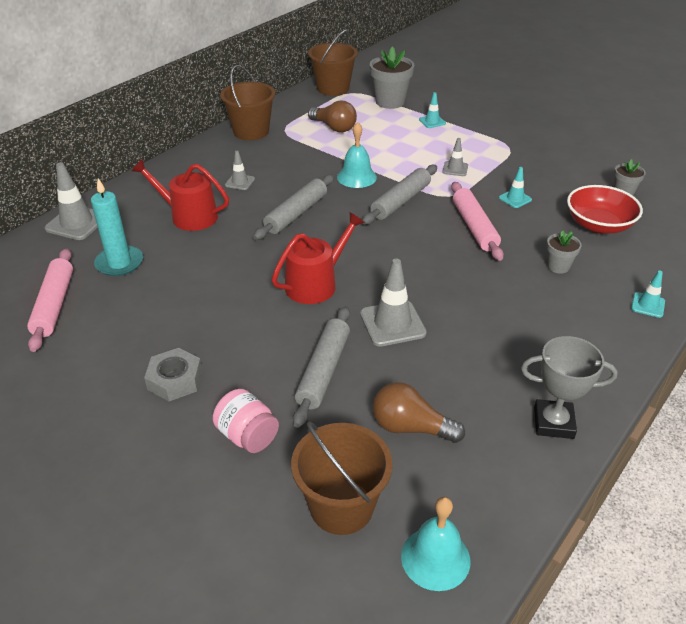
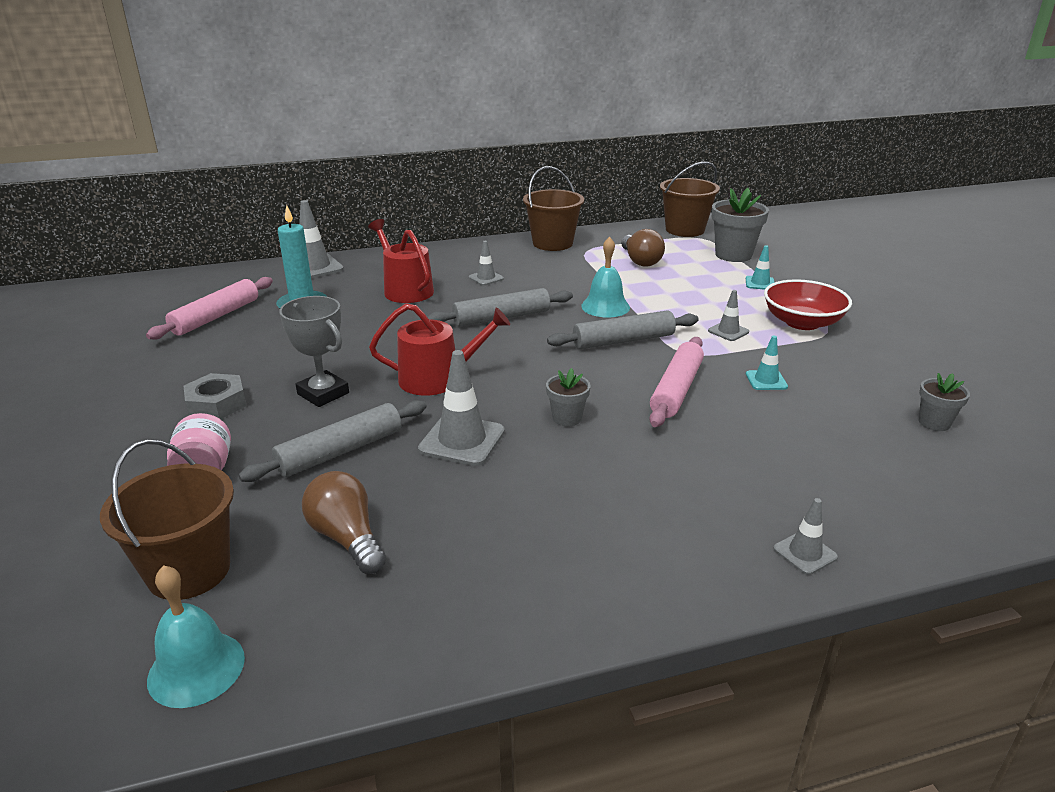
camera: 35 degrees right, 10 degrees down
(553, 423) = (501, 614): grey trophy -> grey trophy (323, 393)
(558, 266) = (731, 464): grey flower pot -> grey flower pot (567, 418)
(598, 225) = (849, 443): red bowl -> red bowl (802, 322)
(648, 305) = (805, 553): turquoise traffic cone -> grey traffic cone

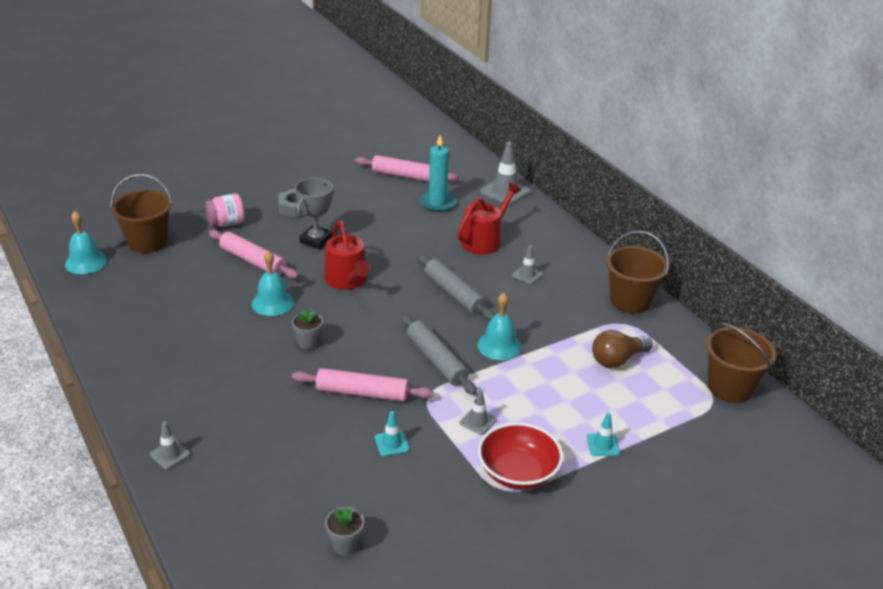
camera: 75 degrees right, 5 degrees up
(340, 451) = (253, 261): grey rolling pin -> pink rolling pin
(347, 538) = (174, 281): brown light bulb -> none
(462, 440) = (272, 303): grey traffic cone -> turquoise bell
(733, 255) = (674, 426): grey flower pot -> none

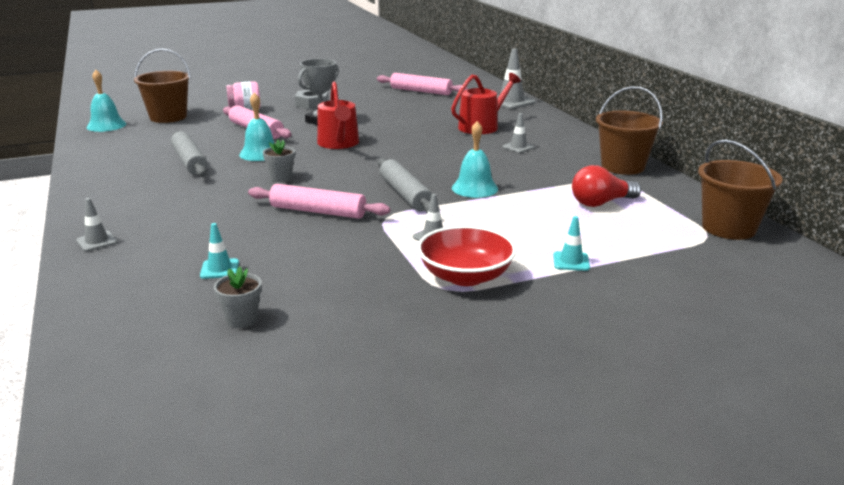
camera: 10 degrees right, 10 degrees down
(391, 443) = (332, 247): turquoise traffic cone -> turquoise traffic cone (219, 269)
(437, 203) = (444, 105): turquoise candle -> none
(454, 294) = (440, 155): grey rolling pin -> grey rolling pin (190, 162)
(617, 360) = (601, 203): brown light bulb -> red light bulb

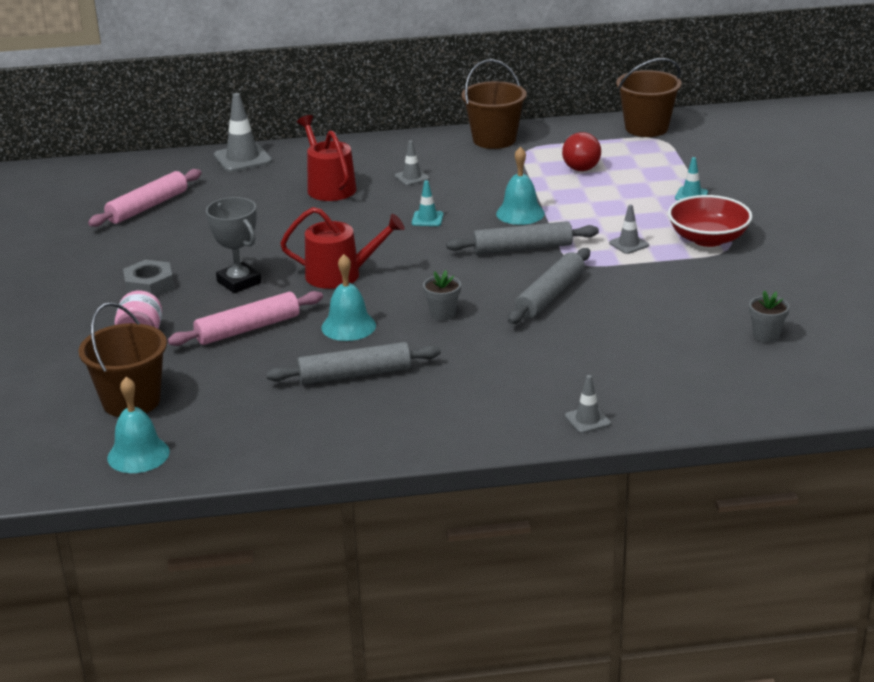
camera: 75 degrees left, 5 degrees up
(219, 269) = (670, 347): turquoise traffic cone -> turquoise traffic cone (427, 219)
(318, 211) = (550, 295): pink rolling pin -> grey rolling pin

